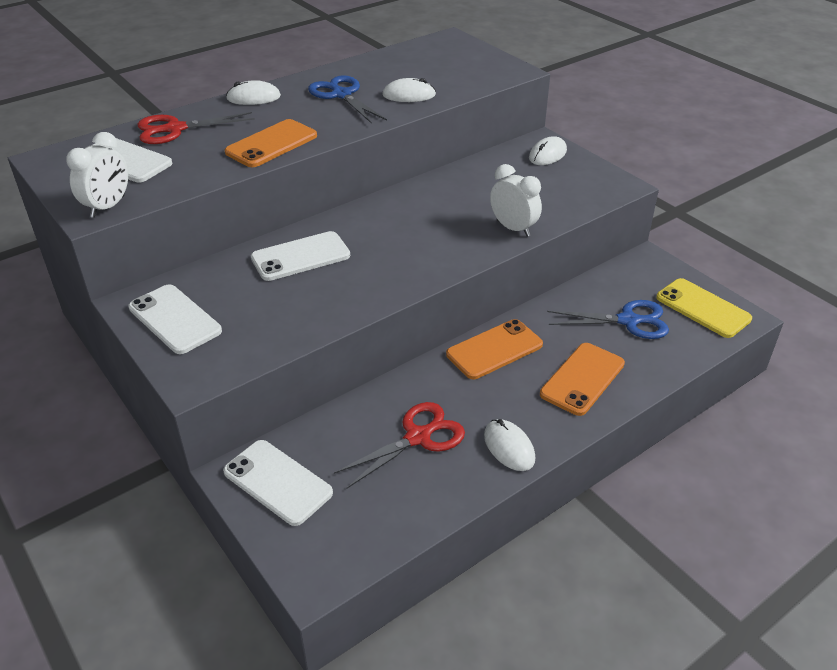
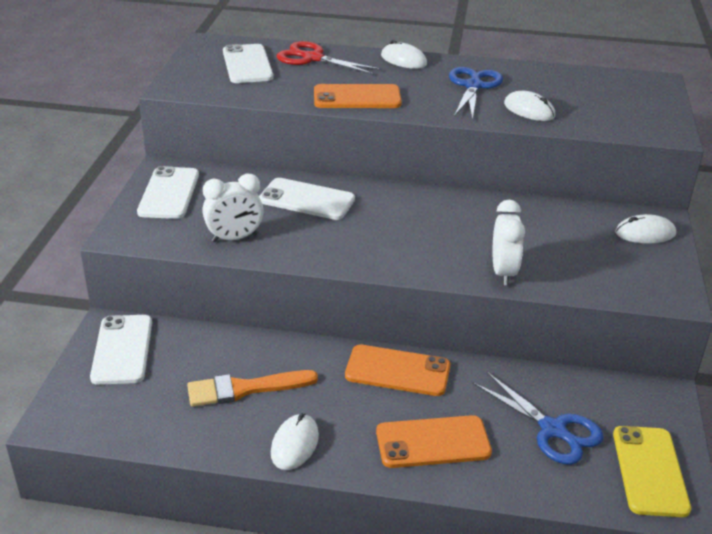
camera: 45 degrees right, 5 degrees down
(108, 207) = (189, 88): white clock -> white clock (234, 238)
(418, 437) = (245, 389): red scissors -> orange brush

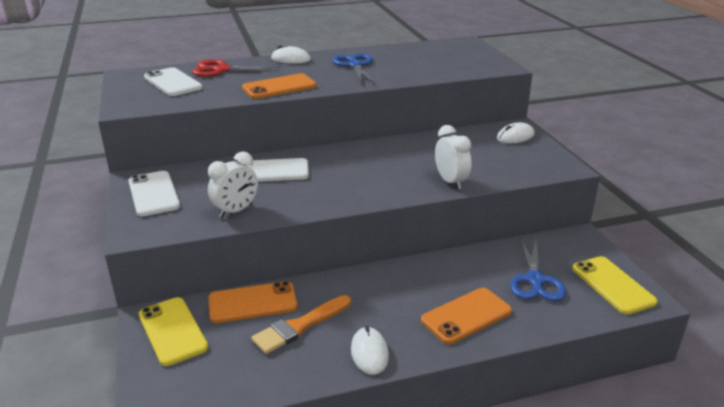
camera: 25 degrees left, 5 degrees down
(122, 349) = (172, 331): white phone -> yellow phone
(397, 371) = (403, 276): orange phone -> orange phone (252, 302)
(529, 110) = (405, 72): white mouse -> none
(553, 429) = (535, 280): blue scissors -> blue scissors turned 75 degrees clockwise

